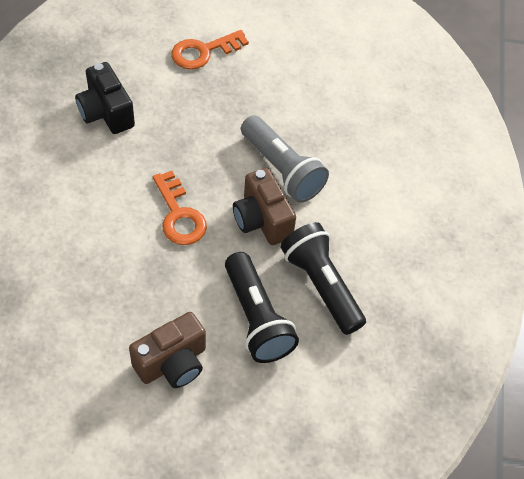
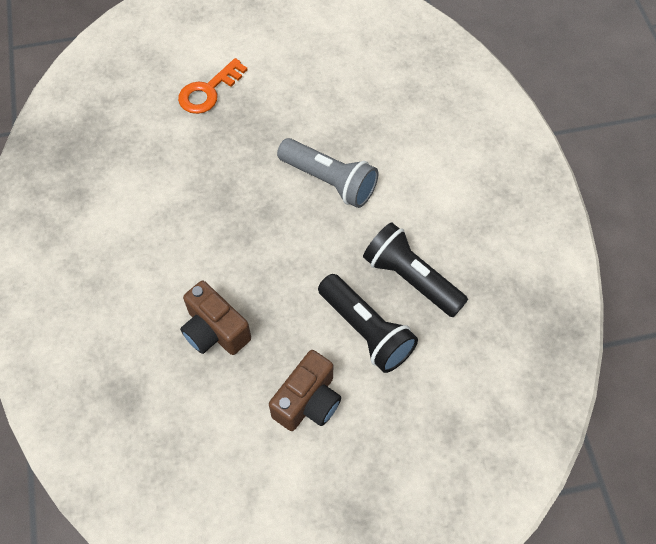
camera: 15 degrees left, 5 degrees up
(106, 112) = (141, 182): black camera -> none
(179, 215) = (253, 258): orange key -> none
(262, 220) = (331, 235): brown camera -> brown camera (215, 331)

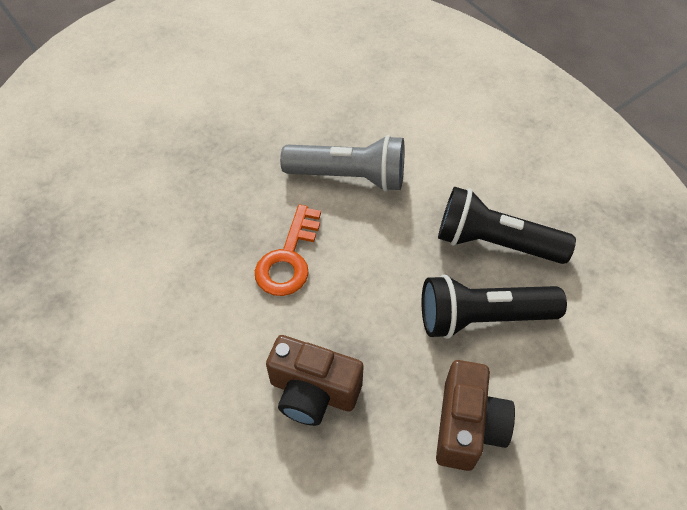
camera: 25 degrees left, 5 degrees down
(208, 91) = (162, 133): orange key -> orange key (288, 258)
(366, 330) = (482, 317): black flashlight -> black flashlight turned 150 degrees clockwise

